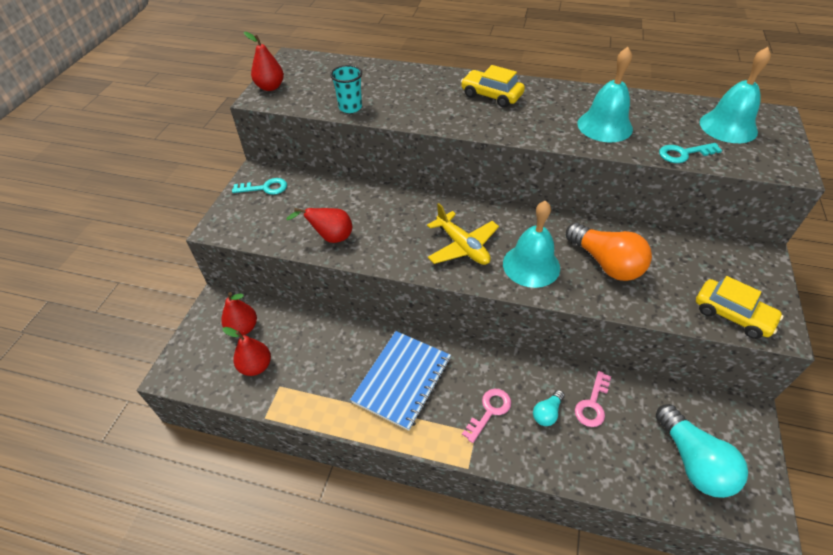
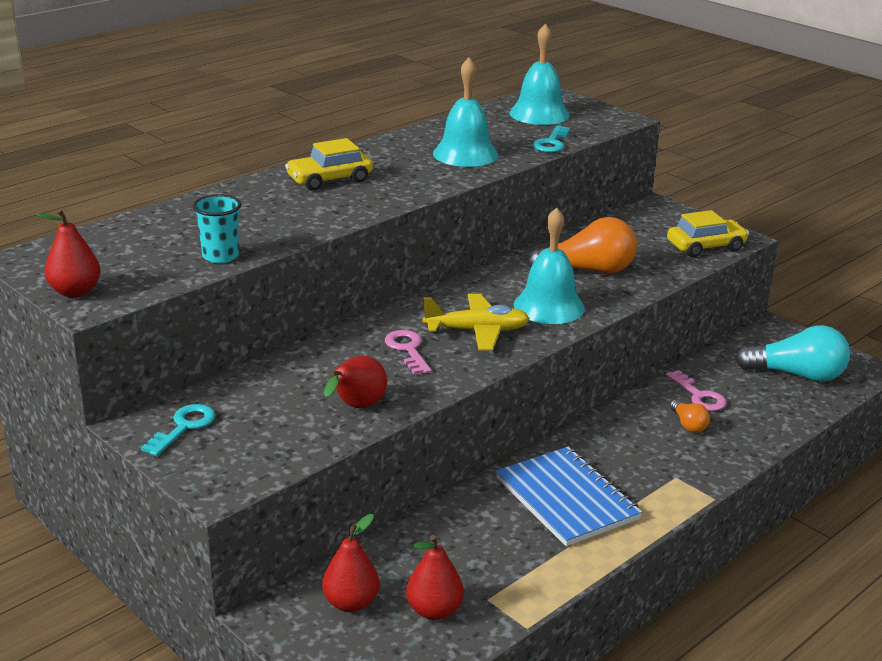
camera: 60 degrees left, 20 degrees down
(489, 411) = (658, 458): pink key -> pink key (408, 350)
(547, 413) = (688, 425): turquoise light bulb -> orange light bulb

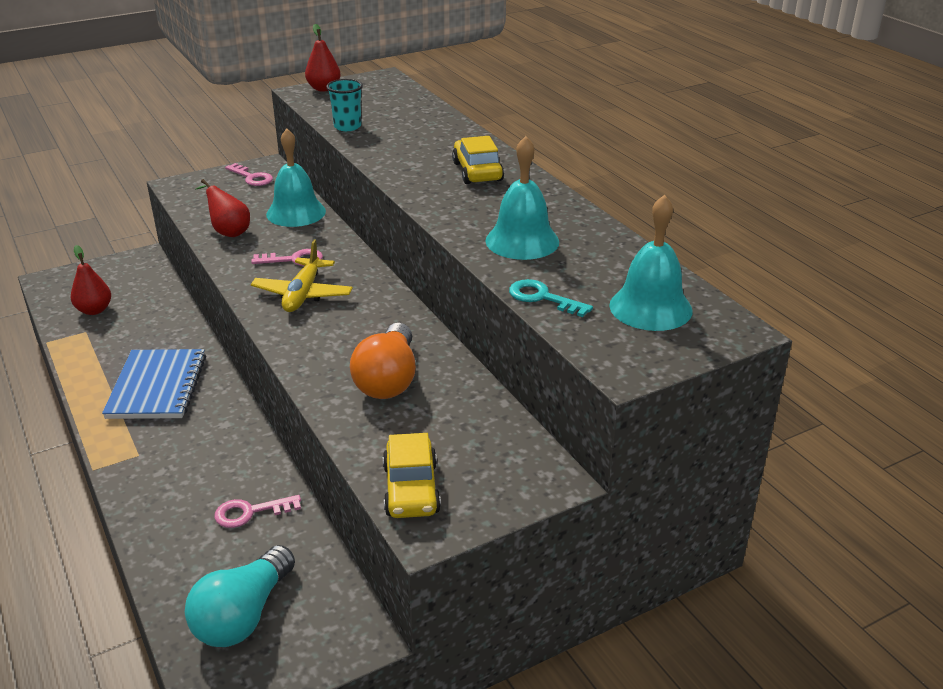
camera: 105 degrees right, 5 degrees up
(184, 427) = (251, 177): turquoise key -> pink key
(351, 603) = (128, 283): red pear -> none
(549, 306) = (325, 339): turquoise bell -> turquoise bell (296, 212)
(567, 499) = (157, 387): blue notebook -> blue notebook turned 75 degrees counterclockwise
(688, 425) = (206, 487): orange light bulb -> none

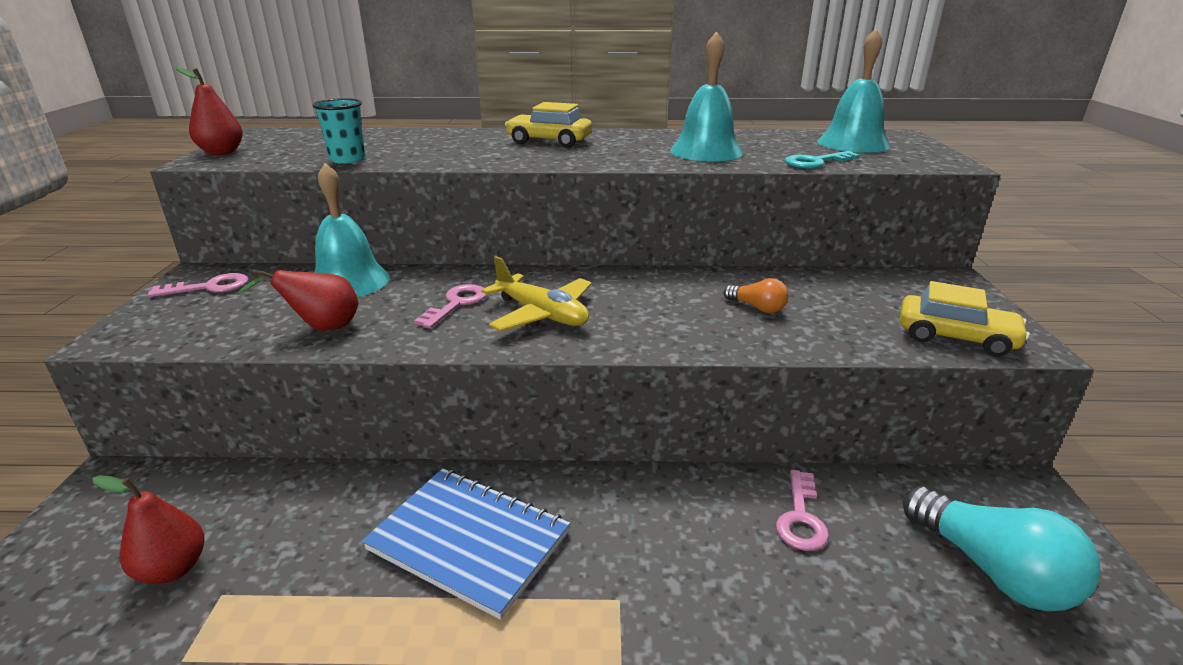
camera: 60 degrees left, 5 degrees down
(388, 379) = (757, 308): orange light bulb -> orange light bulb, size x0.49

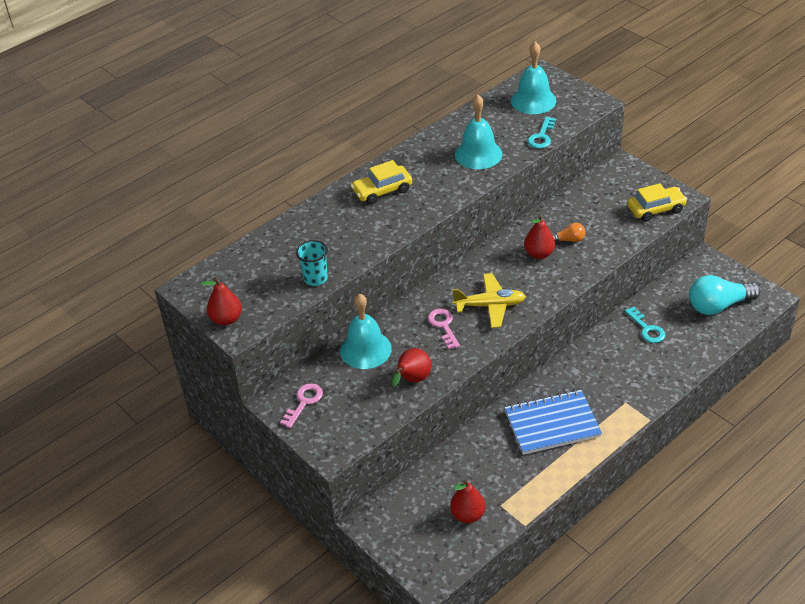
camera: 40 degrees left, 15 degrees up
(692, 301) = (539, 254): none -> red pear
(800, 517) = (646, 329): pink key -> turquoise key
(992, 570) = (718, 306): turquoise light bulb -> turquoise light bulb turned 150 degrees clockwise

